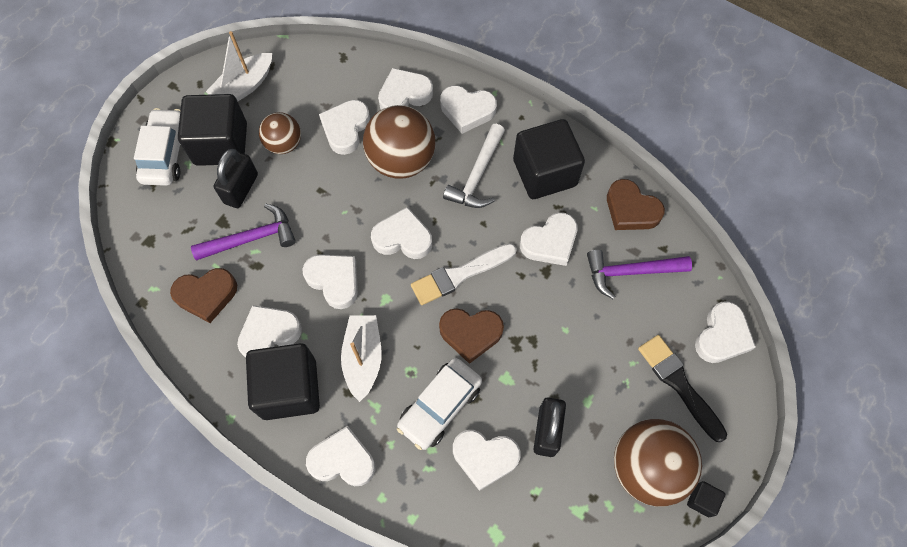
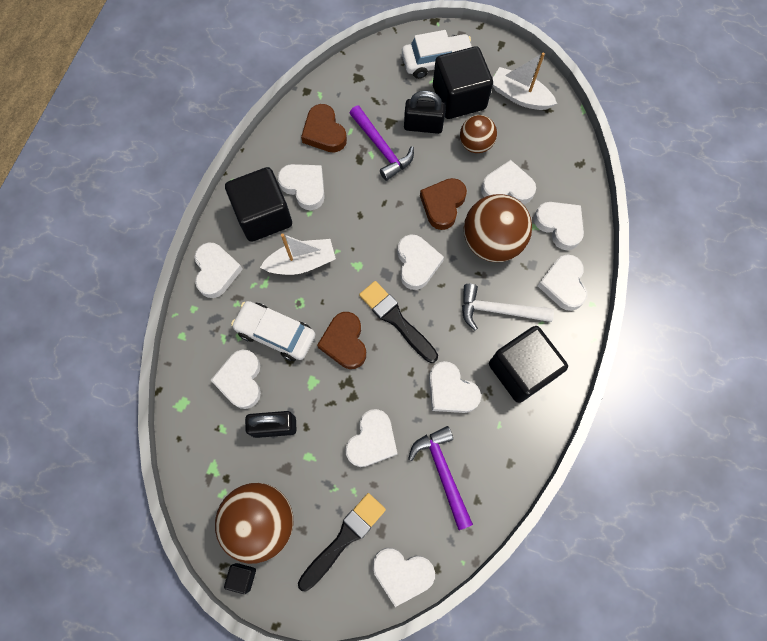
camera: 75 degrees right, 5 degrees up
(334, 281) = (362, 221): white heart -> white heart (372, 440)
(460, 275) = (396, 320): white brush -> black brush
(631, 209) = (508, 461): brown heart -> brown heart (443, 205)

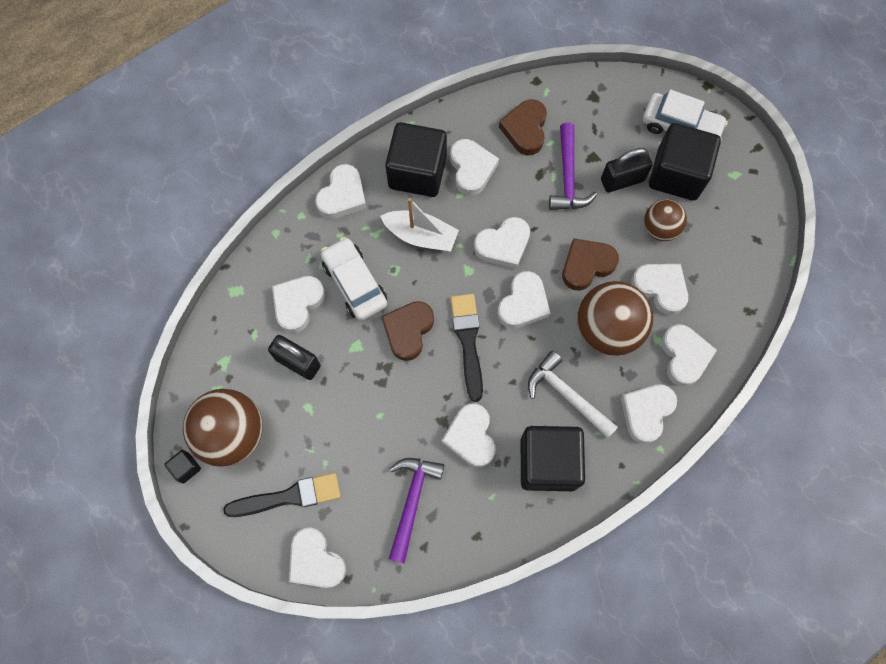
camera: 35 degrees right, 0 degrees up
(372, 440) = (371, 431): white heart -> white heart (503, 245)
(423, 126) = (622, 180): black padlock -> black padlock turned 60 degrees counterclockwise
(519, 96) = (738, 209): white boat -> none

